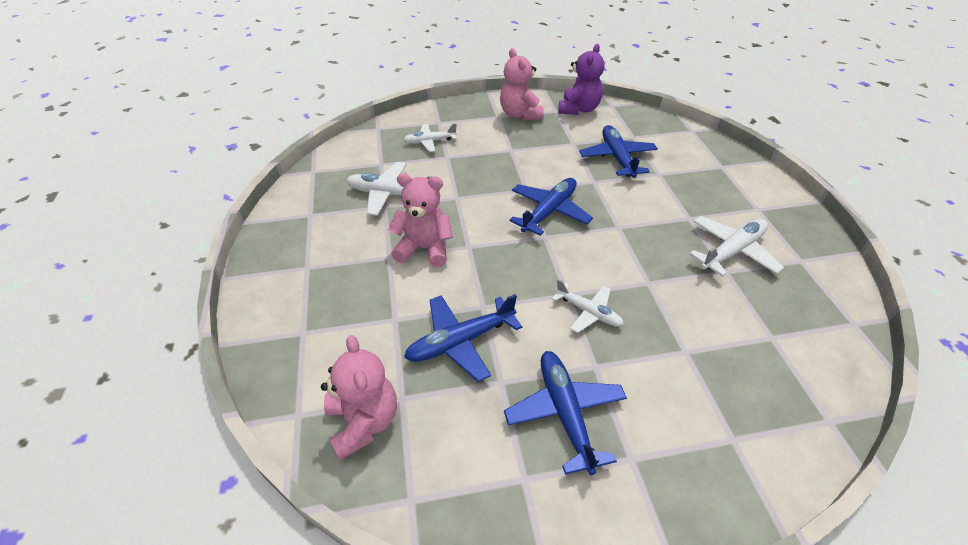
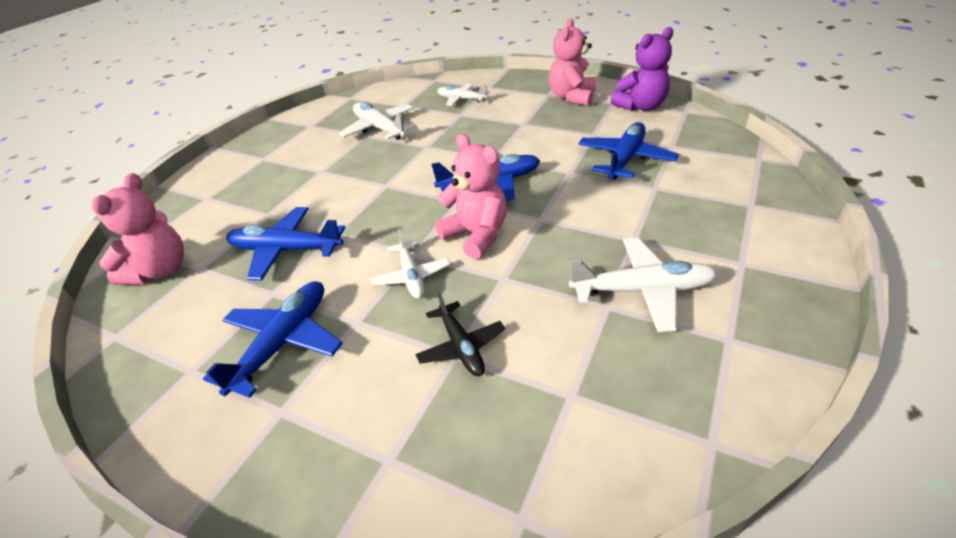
camera: 40 degrees right, 5 degrees down
(424, 249) = (352, 174): pink teddy bear -> pink teddy bear (476, 235)
(682, 343) = (461, 346): none -> black plane

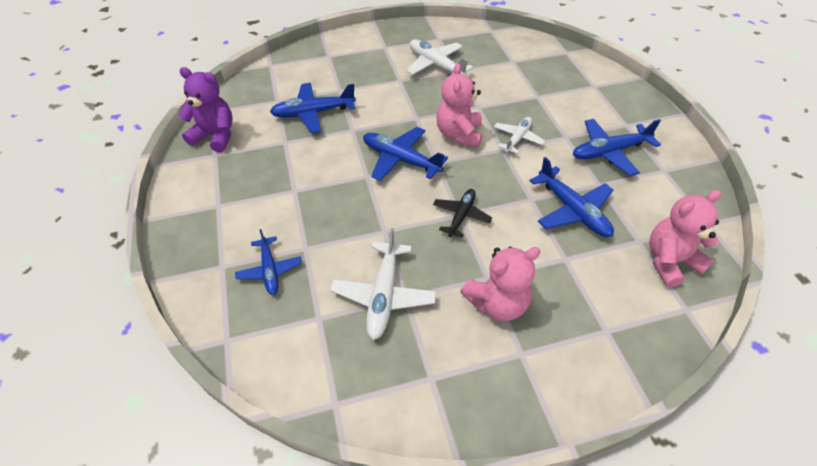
camera: 135 degrees left, 10 degrees up
(461, 99) = (270, 270): white plane -> blue plane
(461, 346) = (531, 97): black plane -> black plane (461, 216)
(572, 97) = (217, 185): pink teddy bear -> pink teddy bear (497, 303)

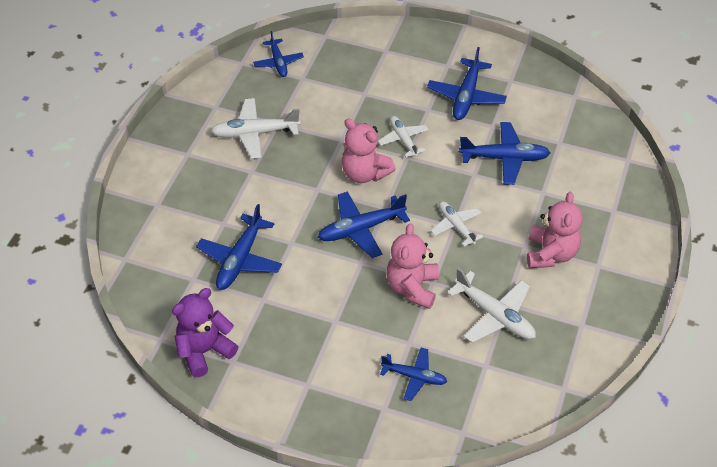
camera: 55 degrees left, 0 degrees up
(461, 216) = (456, 226): black plane -> white plane
(513, 44) = (278, 62): none -> blue plane
(670, 261) = (588, 140): pink teddy bear -> pink teddy bear (412, 288)

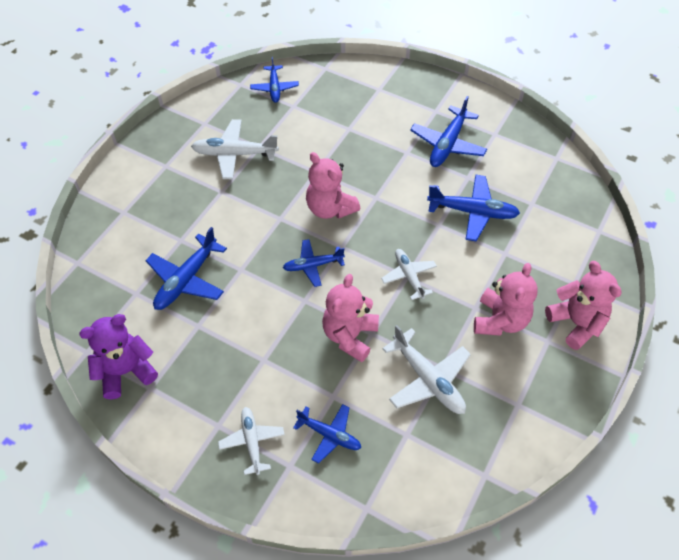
camera: 10 degrees right, 5 degrees up
(361, 229) = (313, 265): blue plane -> blue plane, size x0.65
(403, 140) = (376, 179): white plane -> white plane (252, 442)
(621, 246) = (576, 323): none -> pink teddy bear

